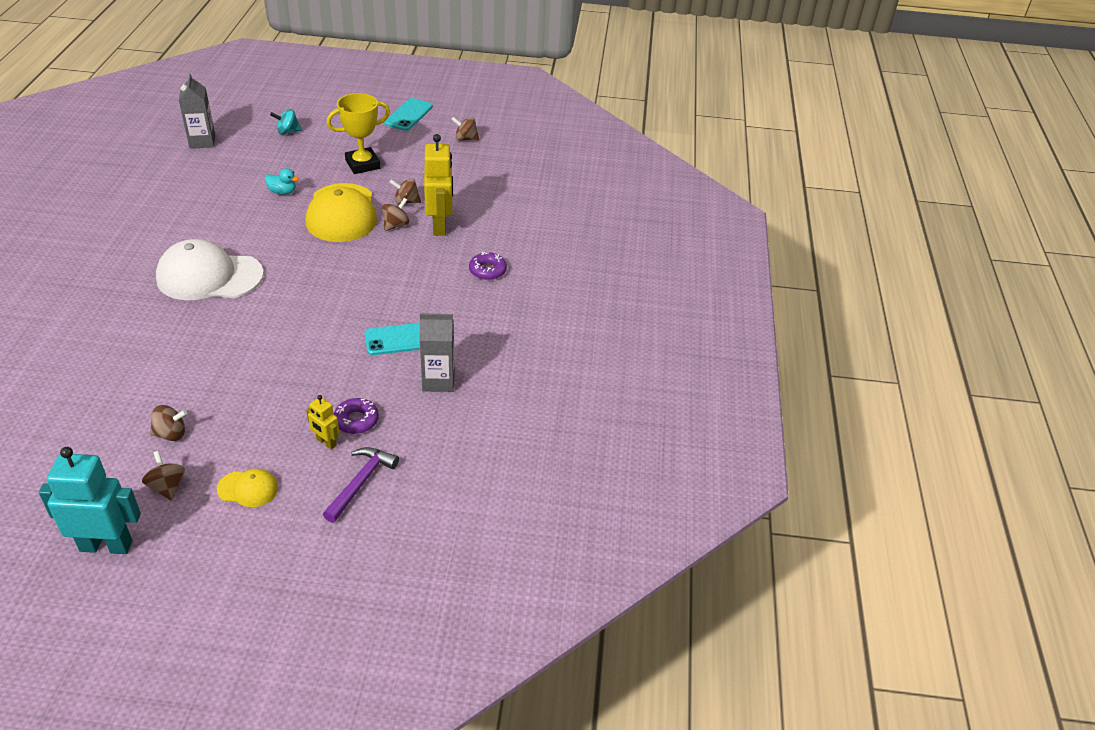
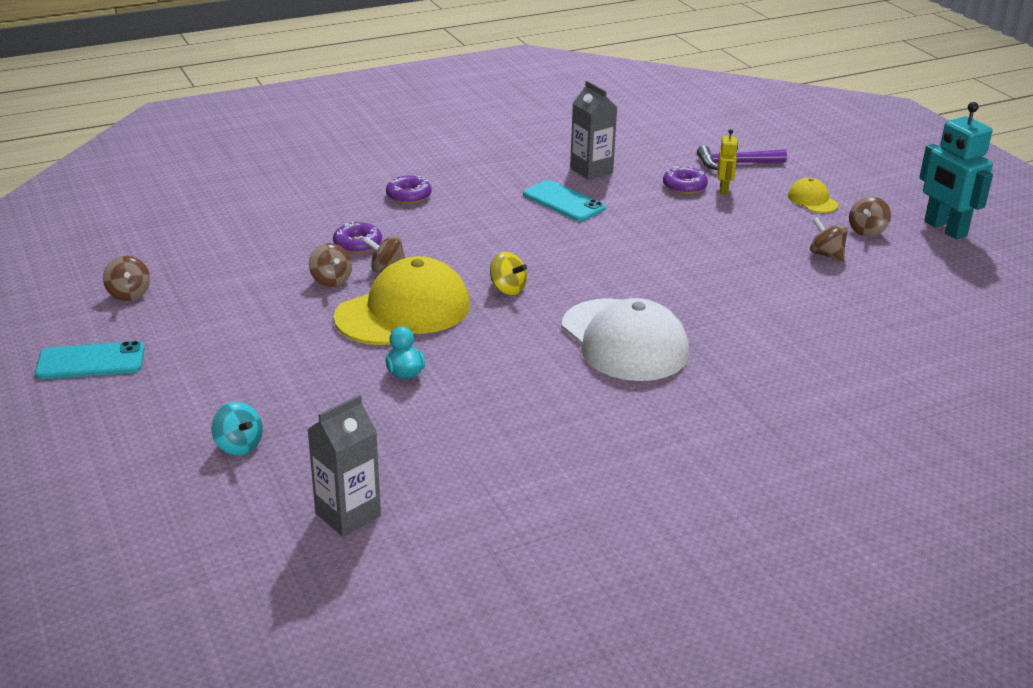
camera: 120 degrees left, 10 degrees down
(318, 259) = (507, 289): none -> yellow spinning top
(362, 164) = (273, 342): yellow trophy -> none
(440, 225) = (357, 244): yellow robot -> purple donut

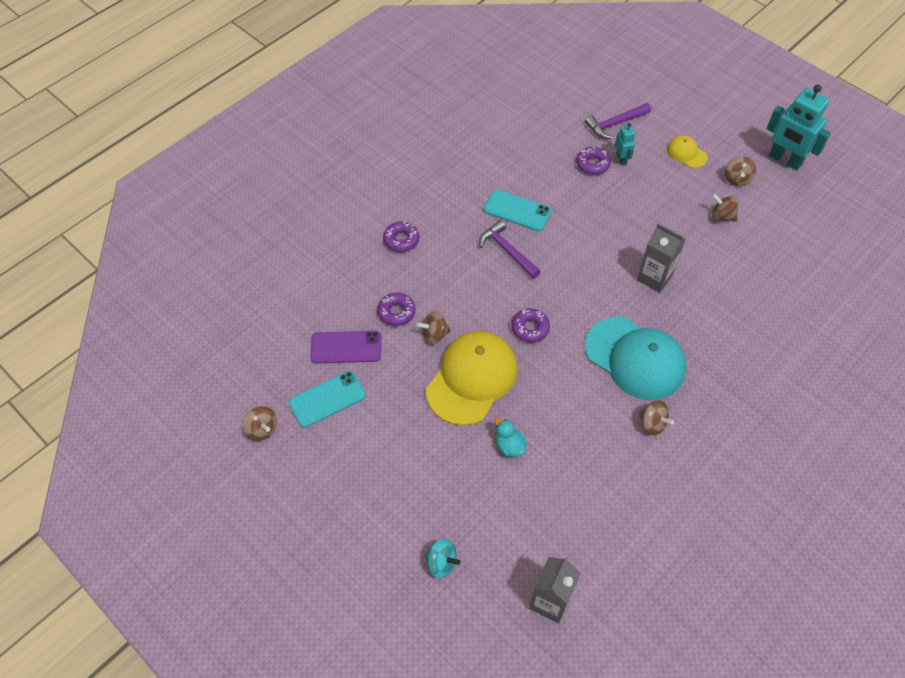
camera: 20 degrees left, 25 degrees up
(90, 361) = (283, 515): turquoise phone -> turquoise phone (327, 399)
(277, 257) = (346, 347): none -> purple phone
(331, 280) = (401, 361): brown spinning top -> brown spinning top (652, 424)
(507, 289) = (530, 328): yellow spinning top -> purple donut
(527, 227) = (507, 251): none -> purple hammer
(591, 170) = (518, 165): grey carton -> grey carton (654, 278)
(624, 340) = (635, 358): white cap -> turquoise cap
(724, 189) = (621, 159): yellow robot -> turquoise robot

